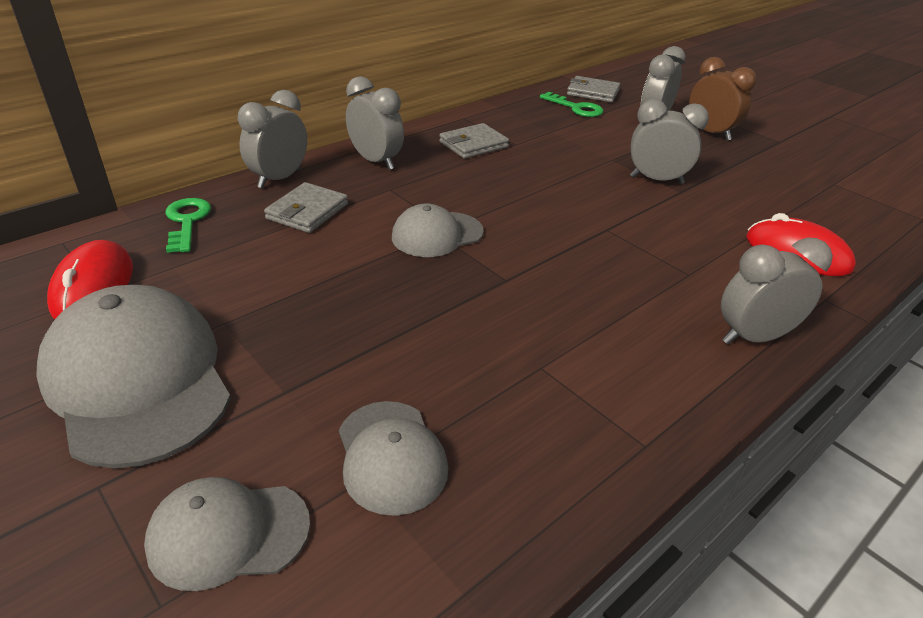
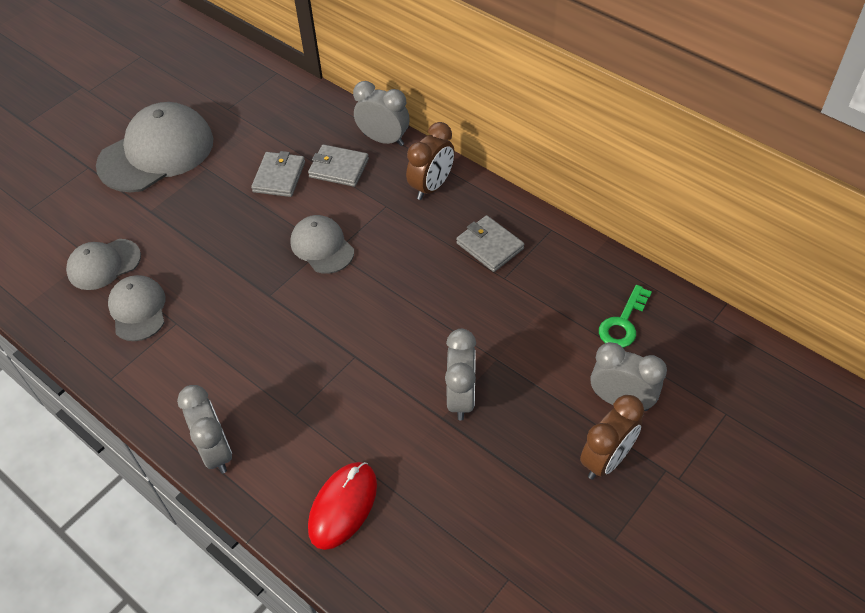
camera: 85 degrees right, 15 degrees up
(93, 287) = (233, 104): red mouse -> none
(187, 221) = (311, 114): green key -> none
(228, 533) = (60, 218): grey cap -> grey cap (138, 309)
(376, 161) = (431, 187): grey clock -> brown clock
(593, 92) = (682, 337): grey wallet -> grey wallet (279, 177)

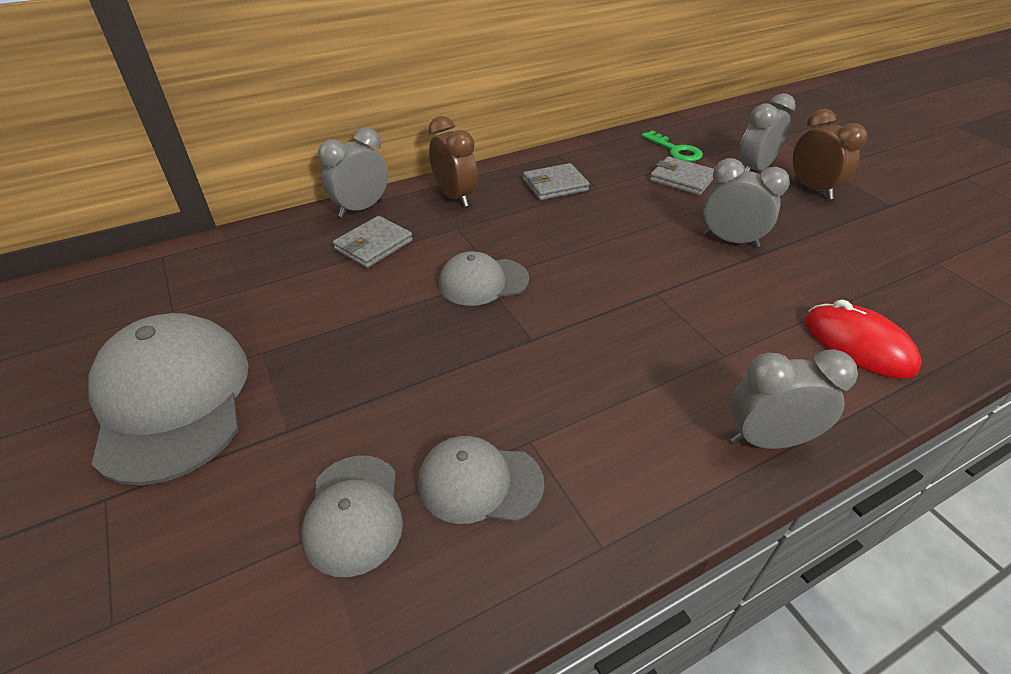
camera: 70 degrees left, 10 degrees down
(279, 177) = (343, 291): grey wallet -> grey wallet (682, 179)

